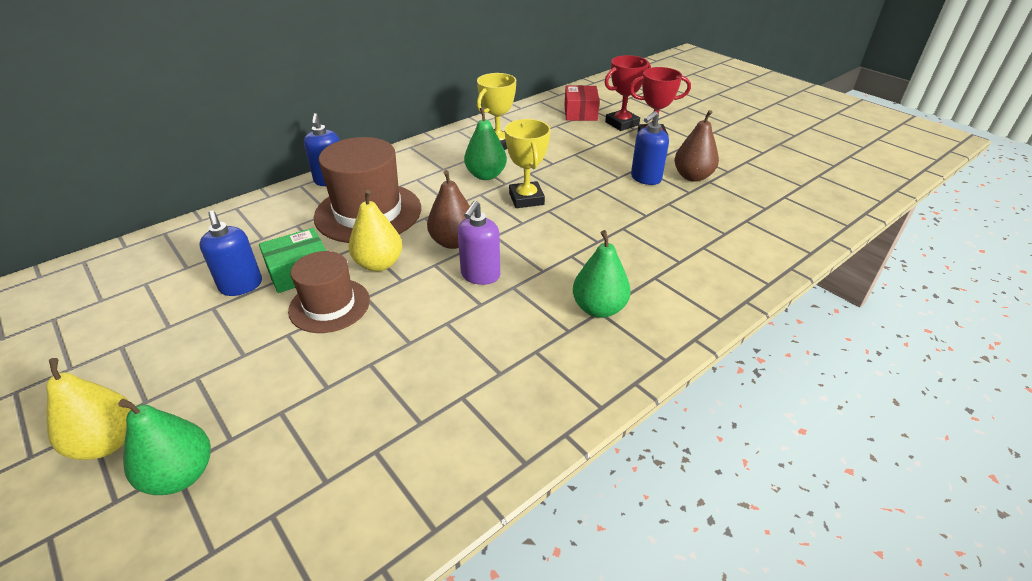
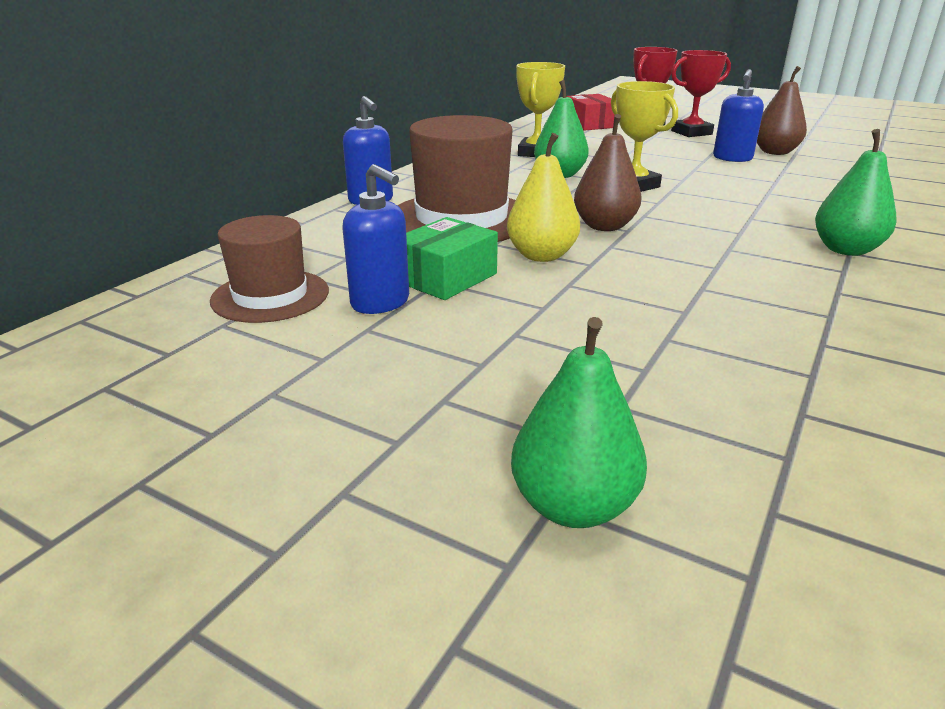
camera: 20 degrees left, 10 degrees down
(107, 442) = (397, 501): yellow pear -> none
(329, 305) = (533, 299): brown hat -> brown hat (270, 296)
(480, 275) = (678, 246): purple soap dispenser -> none

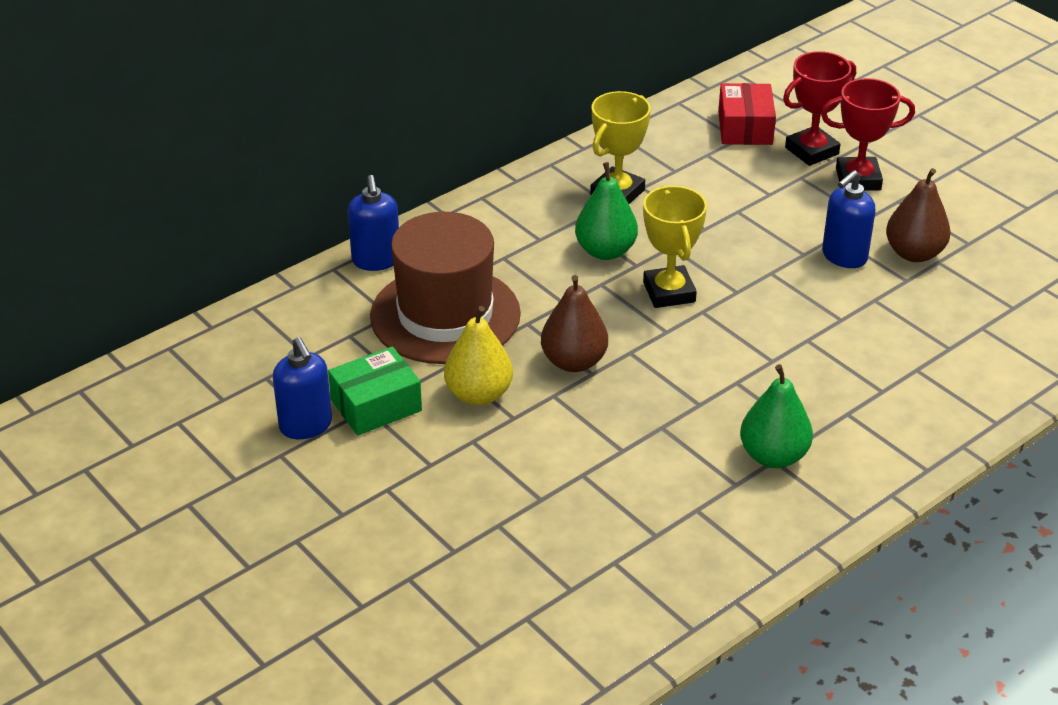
camera: 20 degrees right, 10 degrees up
(270, 296) = (225, 395): brown hat -> none
(573, 506) = (322, 640): green pear -> none

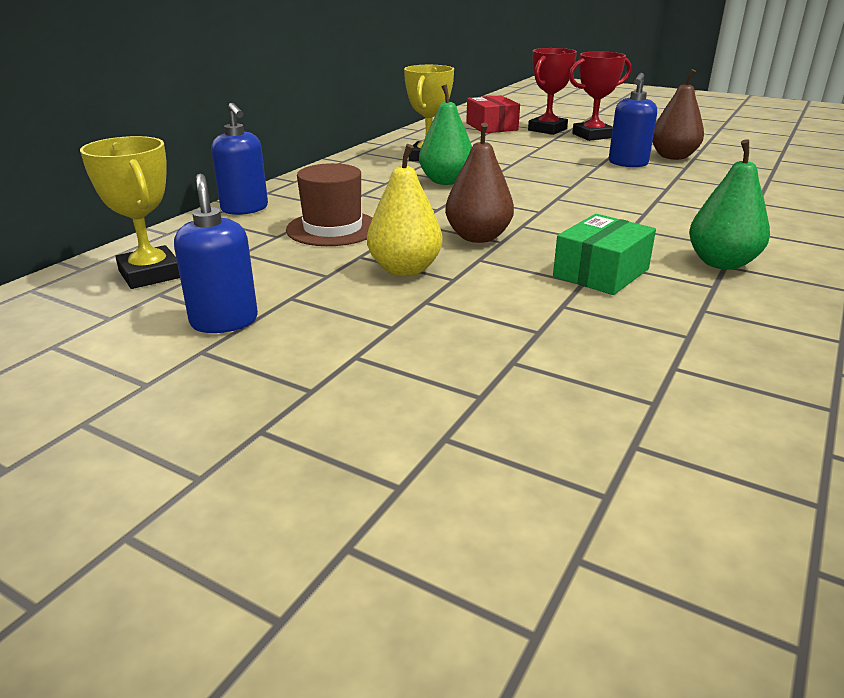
camera: 20 degrees left, 10 degrees down
(306, 425) = (224, 321): blue soap dispenser -> blue soap dispenser turned 150 degrees counterclockwise
(376, 405) = (299, 293): green box -> green box (601, 273)
(445, 315) = (333, 228): brown hat -> brown hat, size x0.62
(669, 292) = (519, 193): yellow trophy -> yellow trophy (150, 274)

